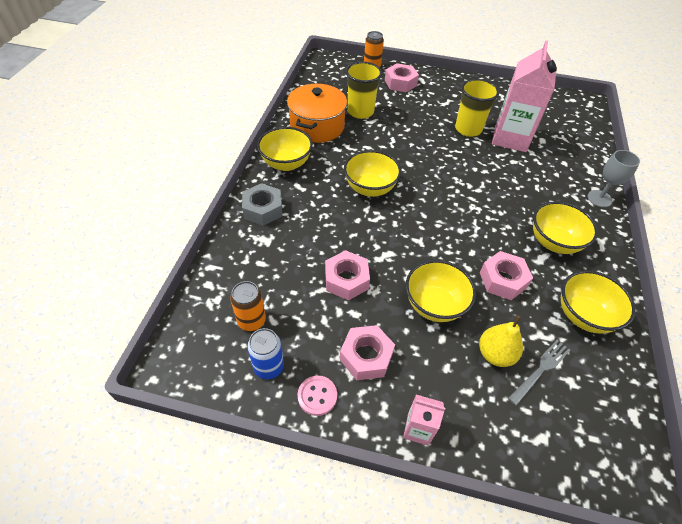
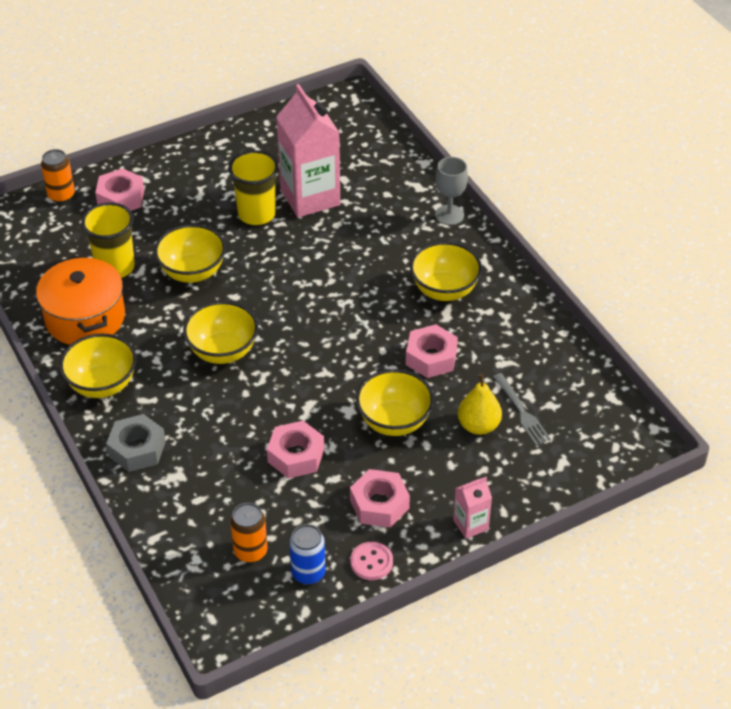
camera: 40 degrees left, 5 degrees down
(541, 369) = (522, 412): grey fork -> grey fork turned 150 degrees clockwise
(583, 315) = (520, 343): yellow bowl -> yellow bowl (192, 272)

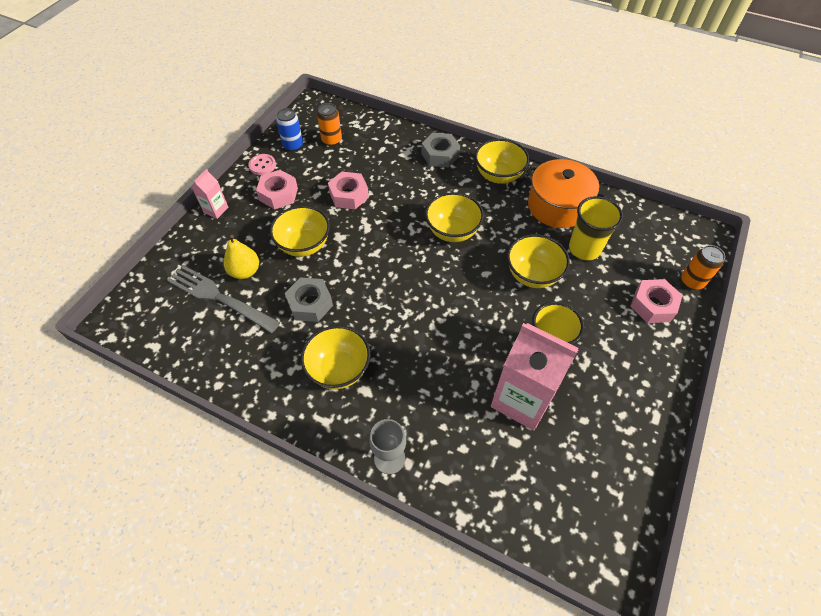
camera: 145 degrees right, 10 degrees up
(431, 357) = (310, 304): pink nut -> grey nut
(522, 412) = (219, 297): grey fork -> grey fork, size x1.69

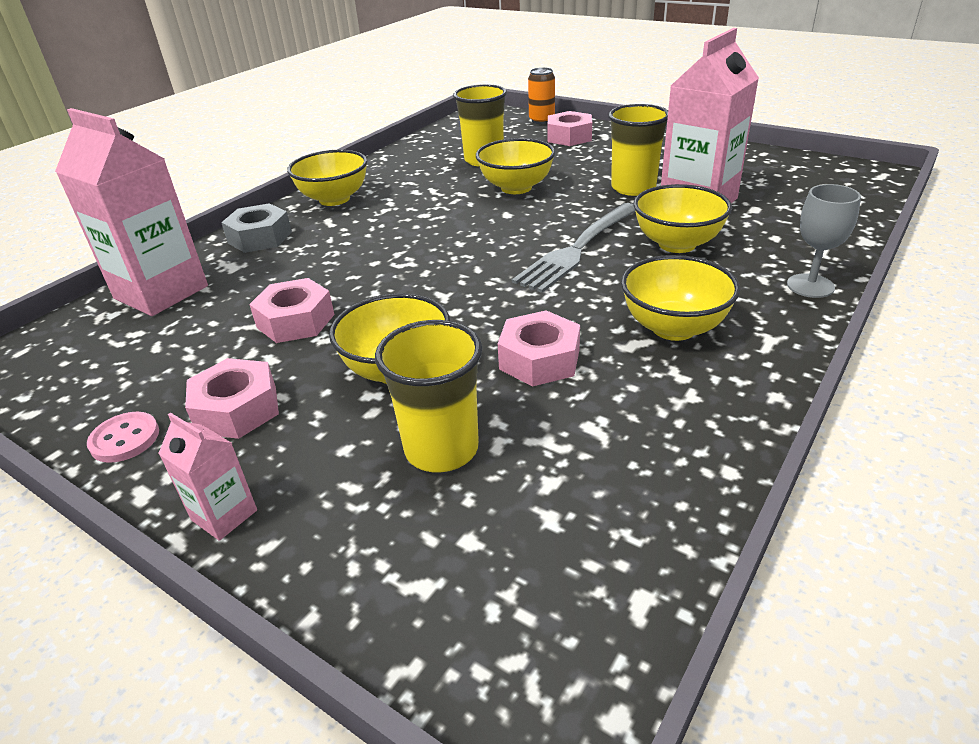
camera: 80 degrees left, 20 degrees down
(219, 297) = (506, 487): grey fork -> grey fork (577, 249)
(245, 271) = (441, 449): yellow pear -> yellow cup
(293, 145) = (98, 393): blue can -> none
(310, 304) = (539, 359): grey nut -> pink nut
(332, 140) = (129, 342): orange can -> none
(376, 135) = (161, 292): none -> pink carton
(452, 231) = (424, 233): yellow bowl -> yellow bowl (677, 244)
(557, 206) = (410, 169): orange pot -> none

